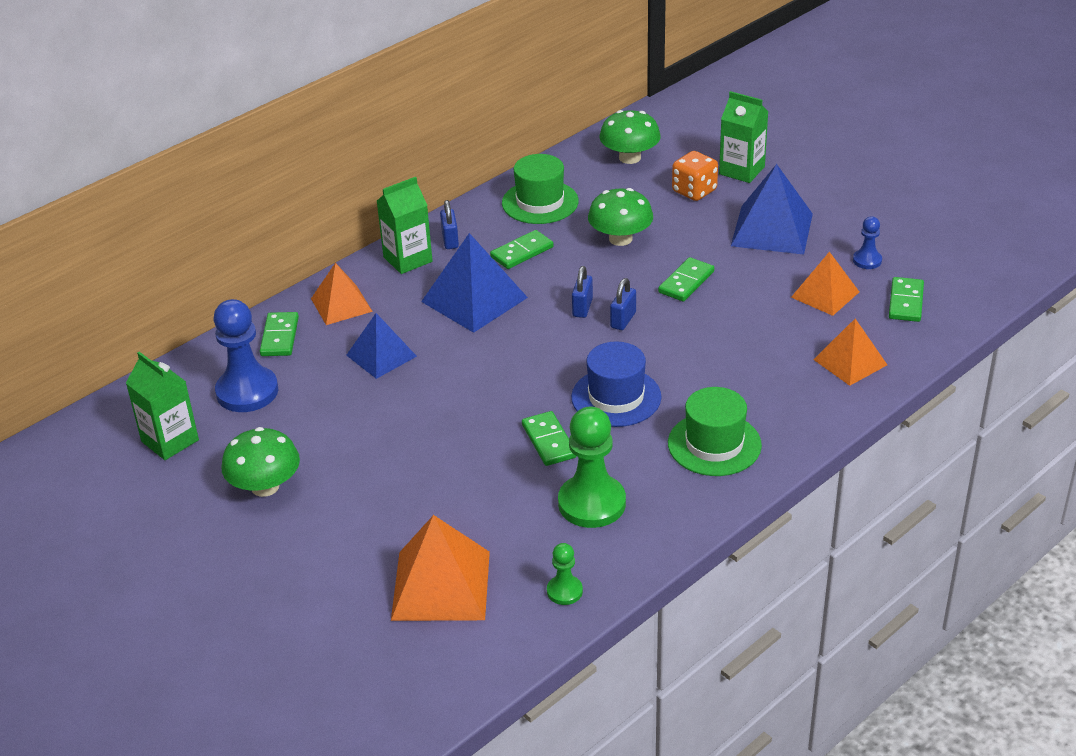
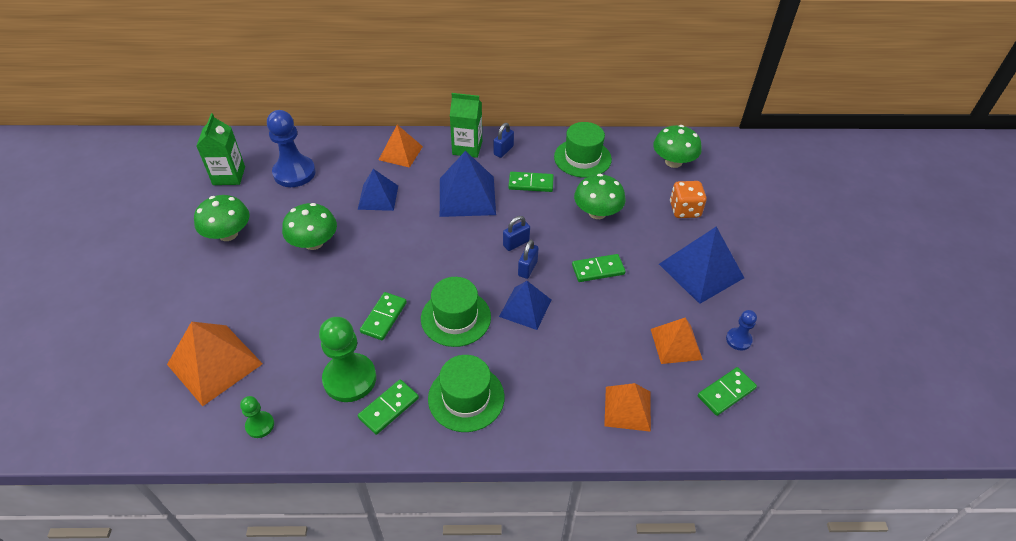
camera: 40 degrees right, 10 degrees up
(279, 337) = (349, 151): green domino -> green domino (388, 408)
(376, 433) = (314, 242): none -> green mushroom
(616, 397) = (456, 318): blue hat -> green hat
(623, 320) = (527, 268): blue padlock -> blue padlock turned 45 degrees counterclockwise
(666, 350) = (525, 308): none -> blue pyramid
(741, 170) = (734, 215): green carton -> none

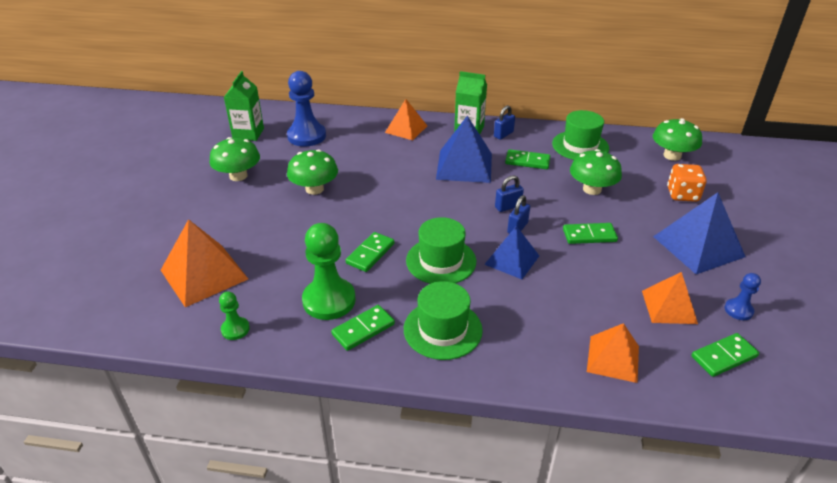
camera: 10 degrees right, 10 degrees down
(378, 197) = (380, 160): blue pyramid -> none

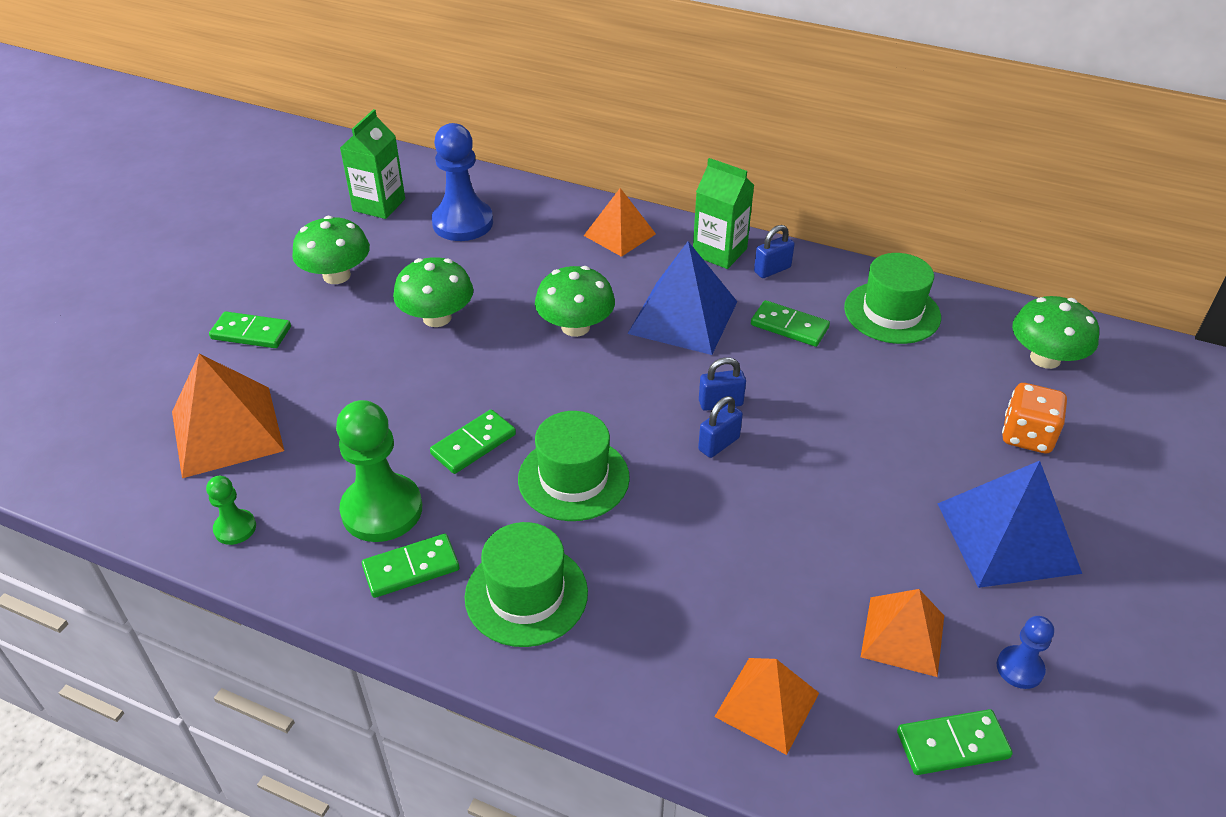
camera: 15 degrees right, 5 degrees up
(512, 260) = (684, 499): blue pyramid -> none
(589, 235) = (830, 480): green domino -> green domino (251, 333)
(592, 189) = (874, 397): green mushroom -> green mushroom (575, 327)

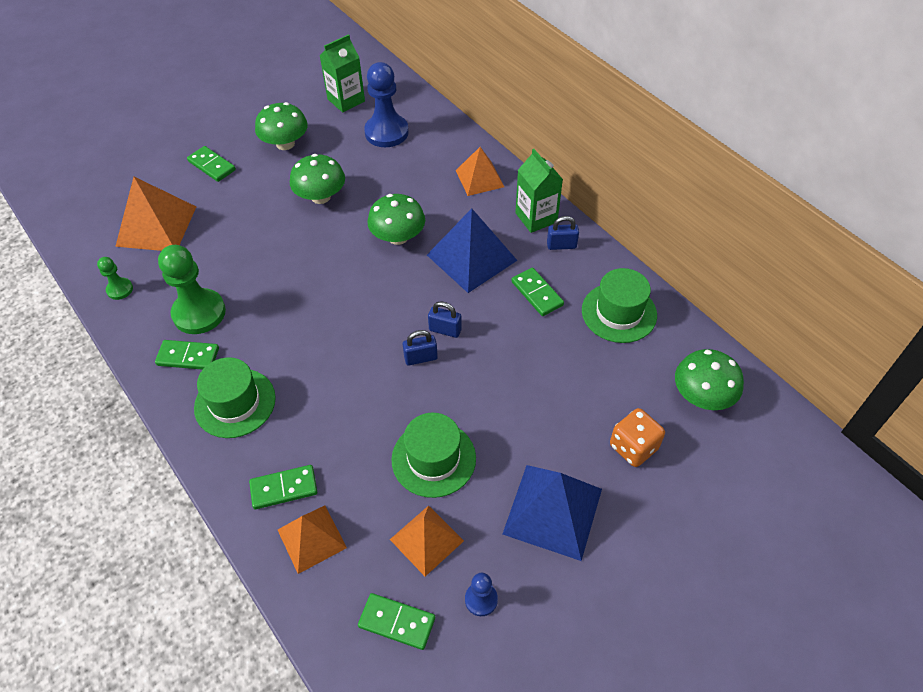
camera: 30 degrees right, 10 degrees up
(473, 444) = (278, 293): green domino -> green domino (284, 488)
(573, 478) = (316, 341): green hat -> green hat (433, 459)

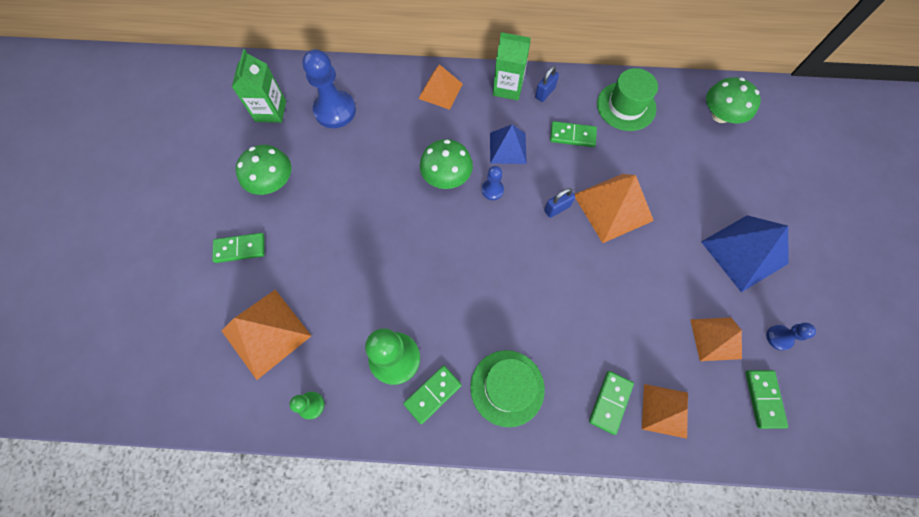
camera: 50 degrees left, 15 degrees up
(321, 196) = (356, 196): green mushroom -> none
(397, 622) = (763, 399): green domino -> green domino turned 60 degrees counterclockwise
(416, 274) = (492, 190): none -> blue pawn
(420, 358) = (568, 239): blue padlock -> none
(433, 459) = (656, 290): green hat -> none
(471, 257) = (507, 148): blue pyramid -> blue pyramid, size x0.65
(491, 370) = (613, 207): none -> orange pyramid
(633, 447) = (730, 176): orange dice -> none

